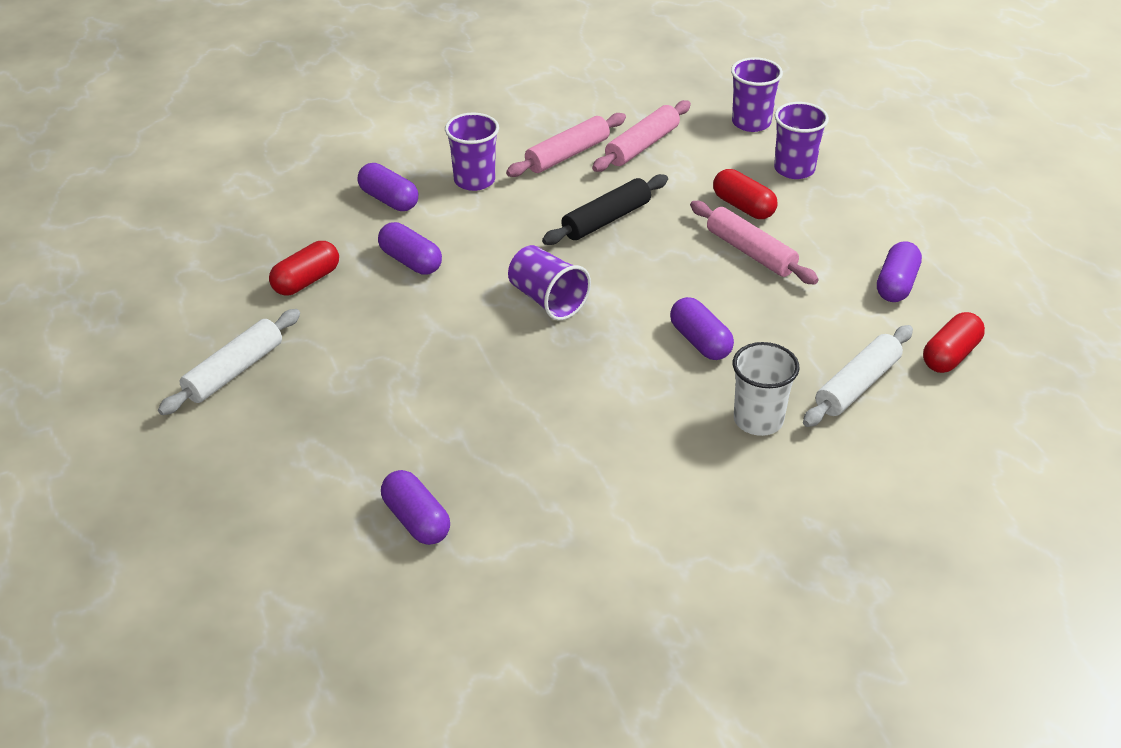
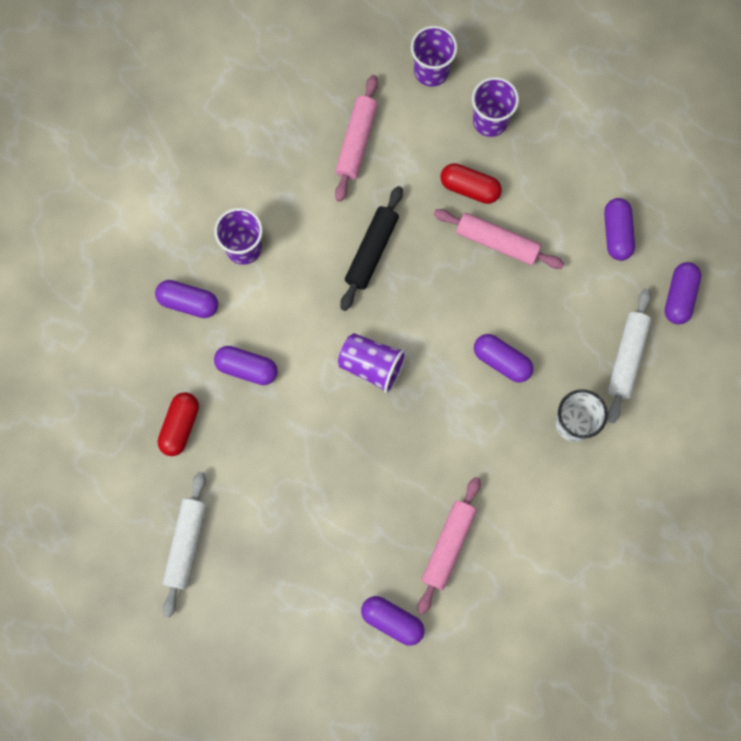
camera: 25 degrees left, 35 degrees up
(567, 155) = (301, 180): pink rolling pin -> pink rolling pin (448, 546)
(950, 355) = (679, 297): red capsule -> purple capsule

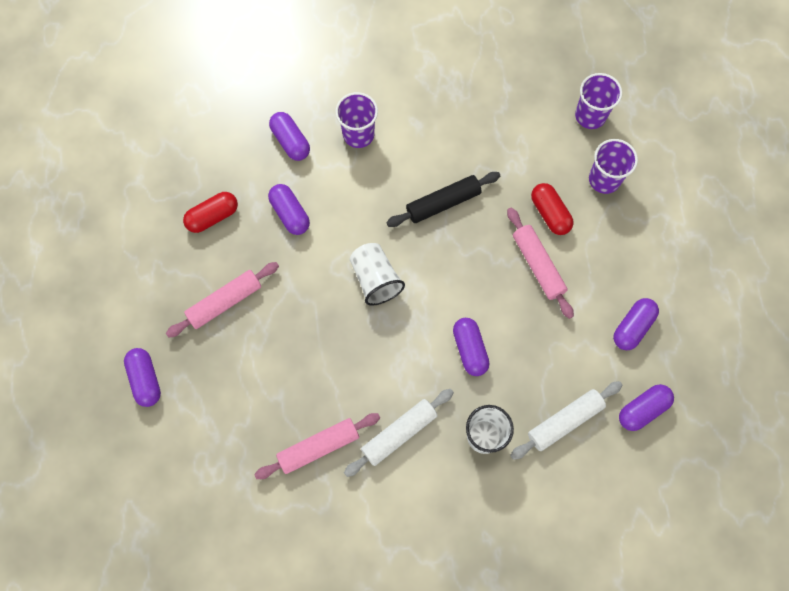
camera: 40 degrees right, 5 degrees down
(186, 544) = (146, 296): white rolling pin -> white rolling pin (399, 433)
(356, 142) = (496, 123): pink rolling pin -> pink rolling pin (225, 302)
(372, 365) = (375, 279): purple cup -> white cup
(392, 621) = (234, 466): purple capsule -> purple capsule (145, 379)

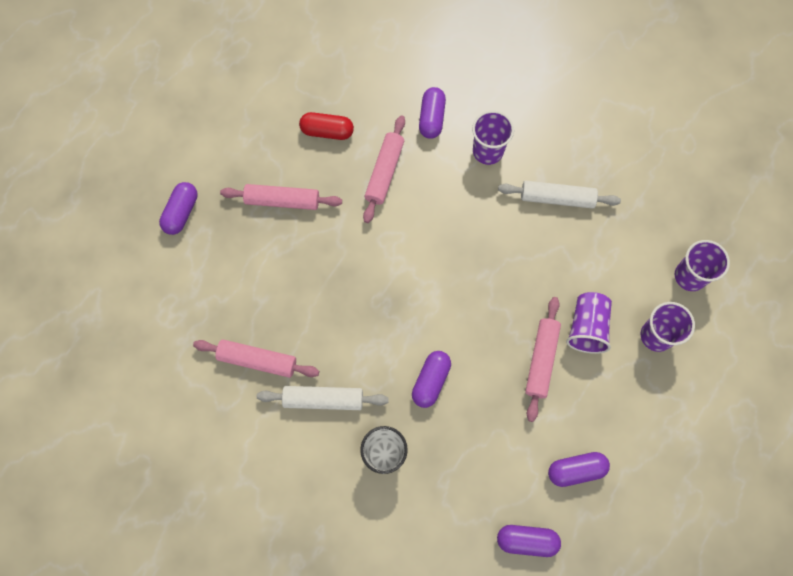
camera: 40 degrees right, 0 degrees up
(290, 214) = (384, 172): purple capsule -> pink rolling pin
(375, 279) = (405, 271): white cup -> none
(443, 203) = (508, 253): black rolling pin -> none
(550, 213) = (587, 327): red capsule -> purple cup
(564, 421) = (456, 497): white rolling pin -> white rolling pin (557, 198)

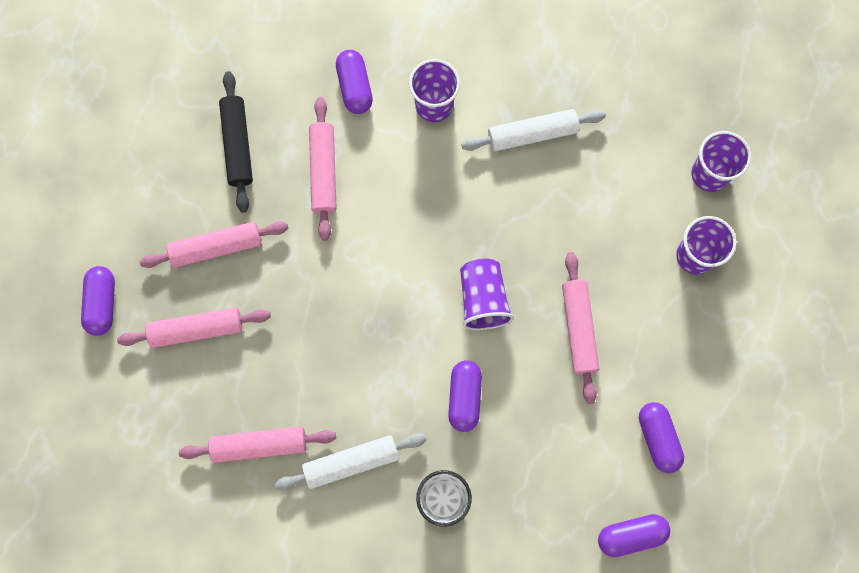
camera: 20 degrees left, 5 degrees up
(244, 256) = (196, 329): none -> pink rolling pin
(327, 131) = (237, 145): red capsule -> black rolling pin
(576, 470) = (658, 438): purple capsule -> purple capsule turned 75 degrees counterclockwise
(587, 327) = (616, 273): purple cup -> purple cup (483, 299)

